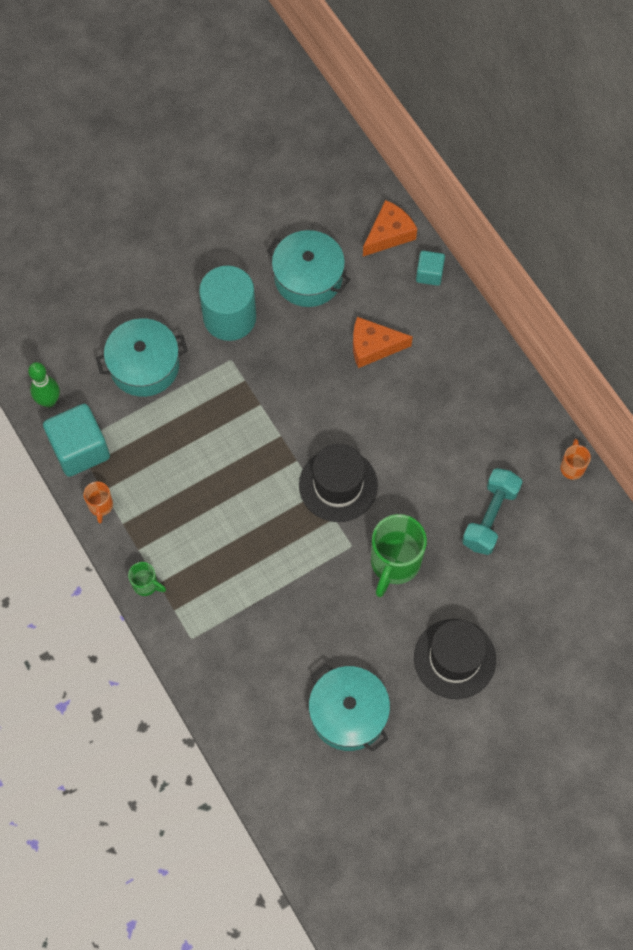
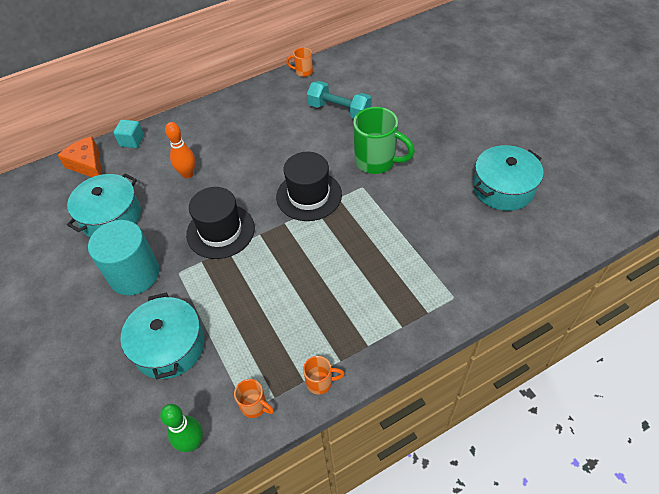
camera: 85 degrees left, 15 degrees down
(80, 449) = (254, 406): turquoise cube -> orange mug
(146, 585) = (404, 337): green mug -> none
(373, 346) = (188, 174): orange cheese -> orange bowling pin
(454, 658) = (450, 129): black hat -> black hat (220, 231)

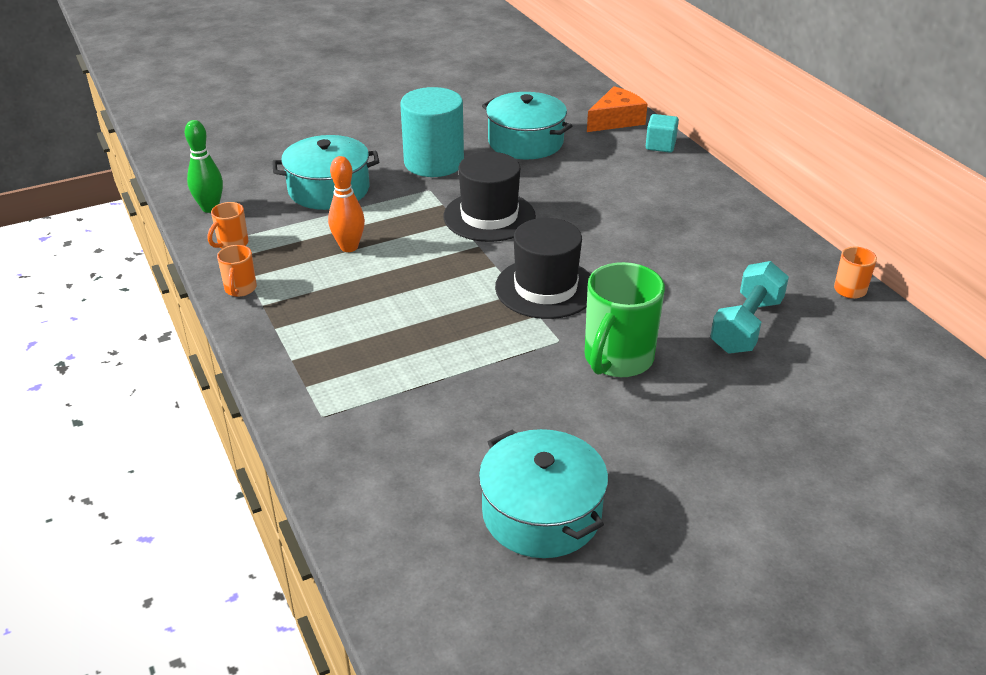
camera: 90 degrees right, 15 degrees down
(188, 174) = (595, 189): orange bowling pin -> orange bowling pin (349, 247)

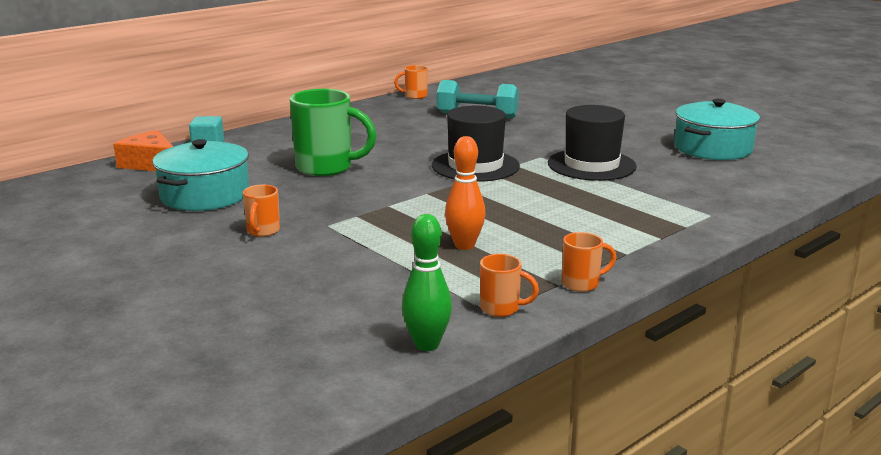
camera: 105 degrees left, 15 degrees down
(329, 189) = (346, 277): turquoise pot -> none
(434, 163) = (263, 231): turquoise cylinder -> orange mug
(489, 216) = (370, 195): black hat -> black hat (591, 165)
(617, 360) = (547, 141): green mug -> green mug (326, 168)

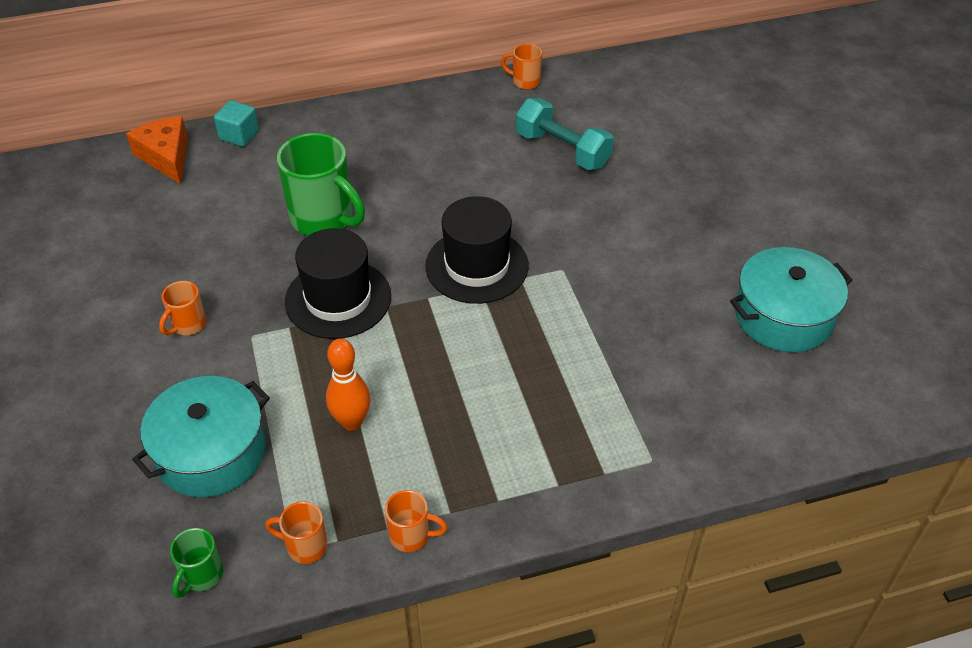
camera: 25 degrees right, 25 degrees up
(205, 195) = (178, 237): turquoise pot -> turquoise pot (211, 452)
(427, 344) = (201, 575): green bowling pin -> green mug
(501, 308) = (305, 546): orange mug -> orange mug turned 150 degrees clockwise
(591, 165) = (606, 306): black hat -> black hat (338, 299)

